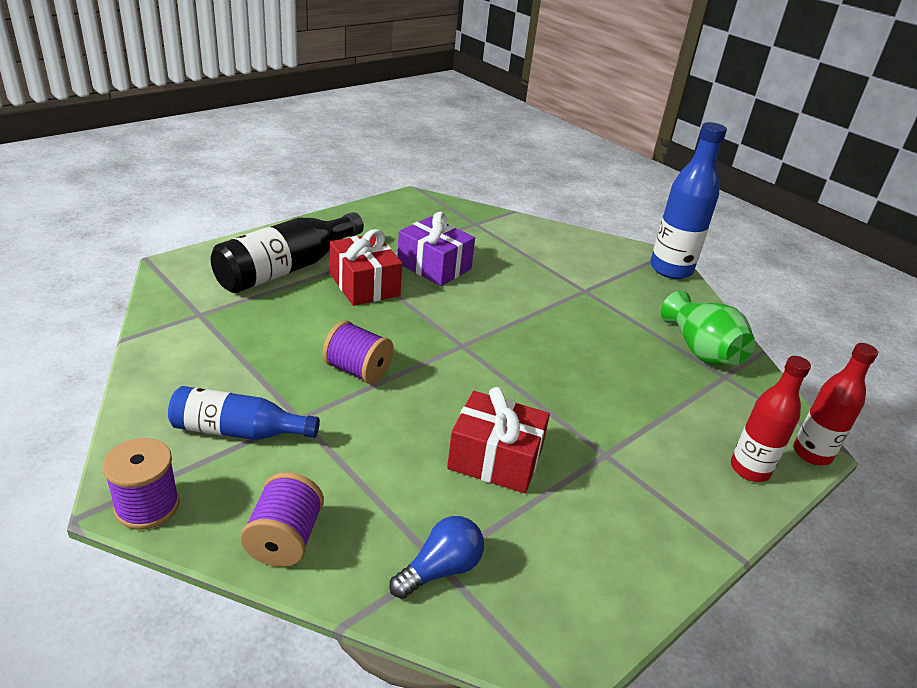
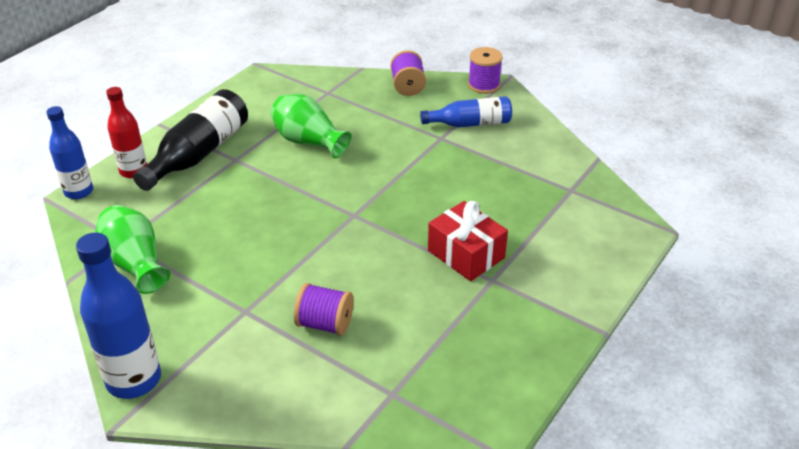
camera: 170 degrees right, 5 degrees up
(286, 269) = (547, 253): black bottle -> black bottle (198, 153)
(358, 370) = (423, 175): purple spool -> purple spool (325, 324)
(434, 266) = (413, 299): purple gift -> none
(440, 569) = (326, 90): blue light bulb -> none
(495, 459) = (308, 141): red gift -> green vase
(812, 453) = (79, 191): red bottle -> blue bottle

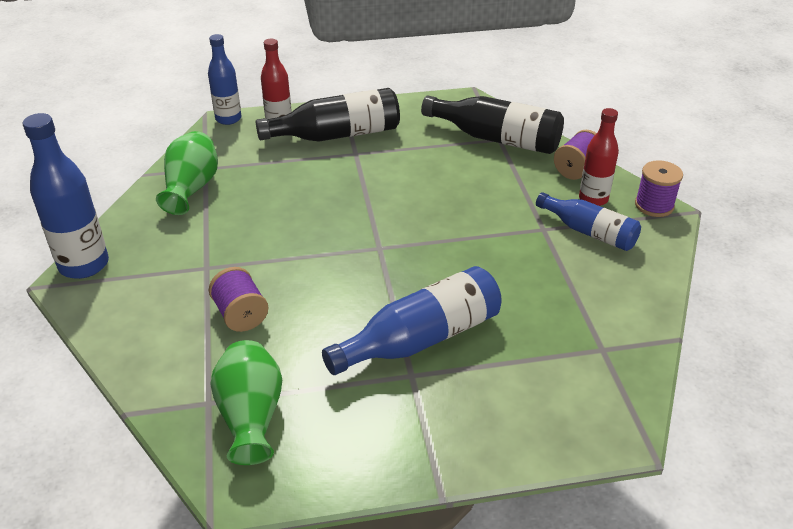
camera: 45 degrees right, 0 degrees up
(308, 141) = (428, 170): green vase -> green vase (251, 416)
(325, 93) = (497, 138): none -> black bottle
(444, 101) = (593, 199): none -> red bottle
(466, 254) = (421, 338): red gift -> blue bottle

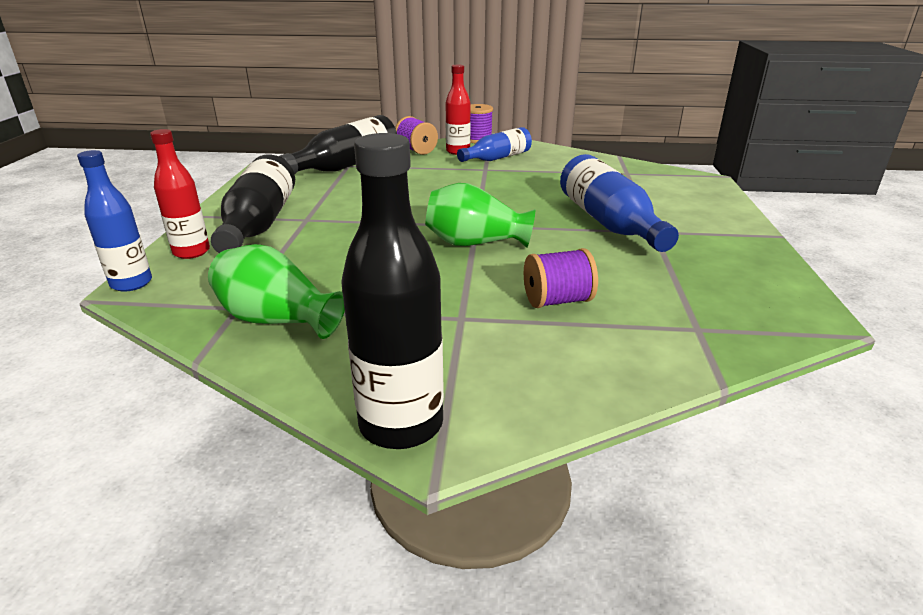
camera: 75 degrees left, 10 degrees down
(84, 265) = (401, 424): blue bottle -> black bottle
(251, 416) = (714, 305): green vase -> green vase (475, 243)

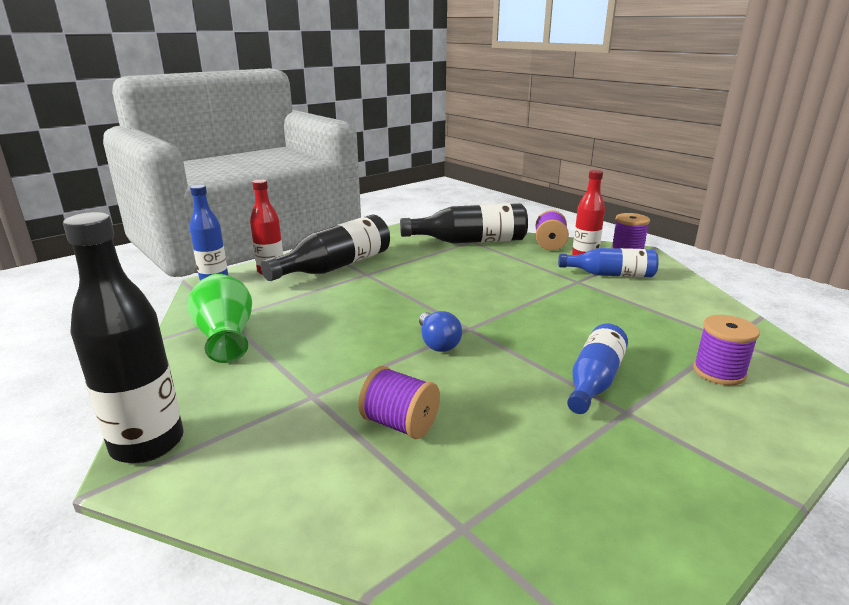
camera: 45 degrees right, 5 degrees down
(475, 243) = (437, 343): green vase -> blue light bulb
(609, 223) = (594, 381): blue bottle -> blue bottle, size x0.65
(653, 192) = (719, 372): none -> purple spool

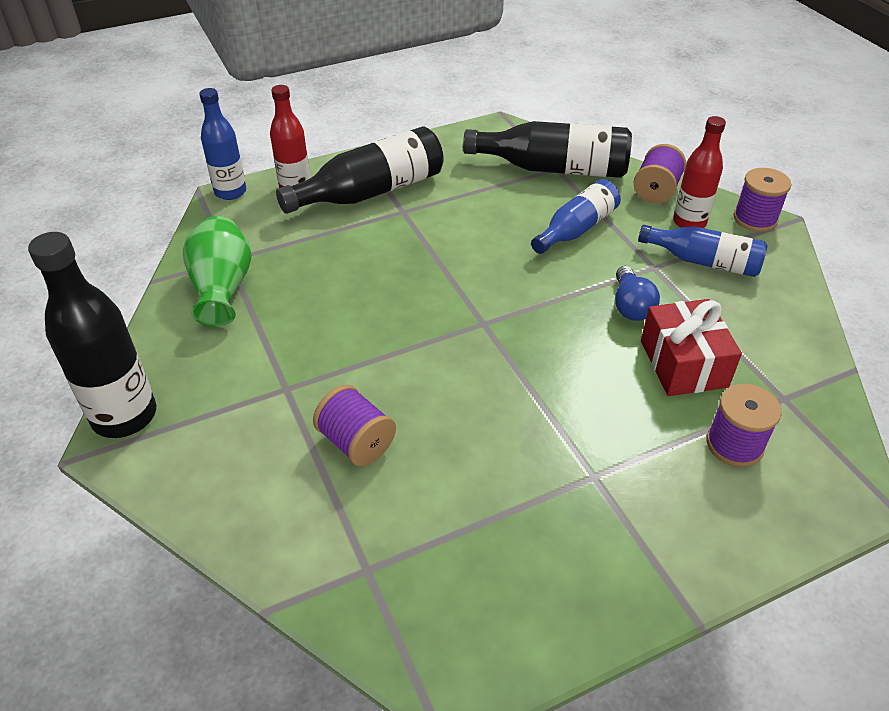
camera: 15 degrees right, 20 degrees up
(437, 343) = (438, 339): blue light bulb -> blue light bulb (631, 306)
(594, 381) = (583, 428): blue bottle -> blue bottle (576, 229)
(641, 330) = (683, 363): none -> red gift

